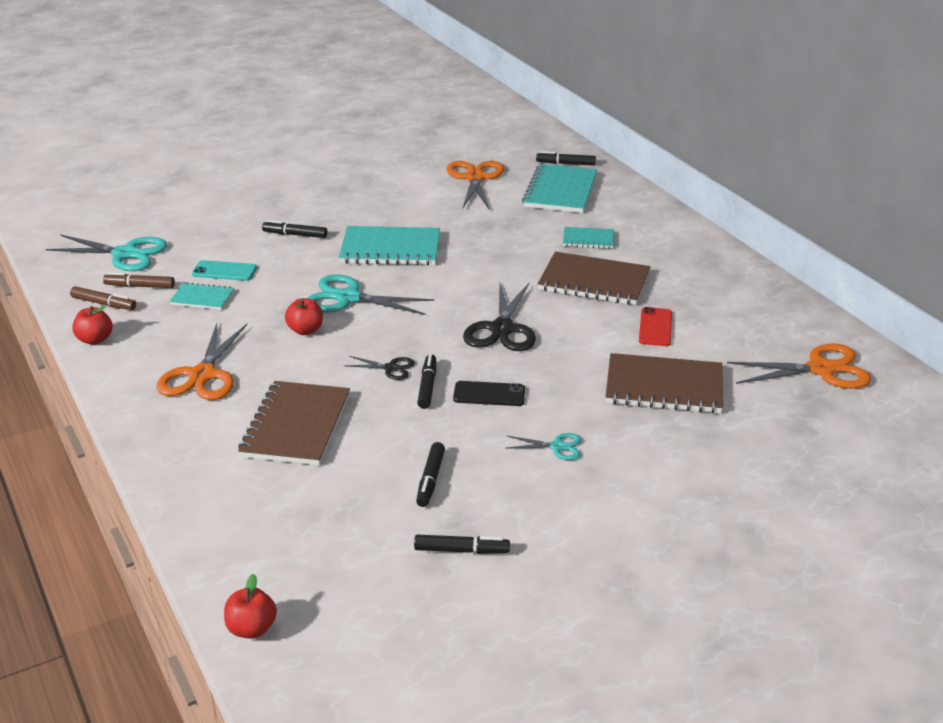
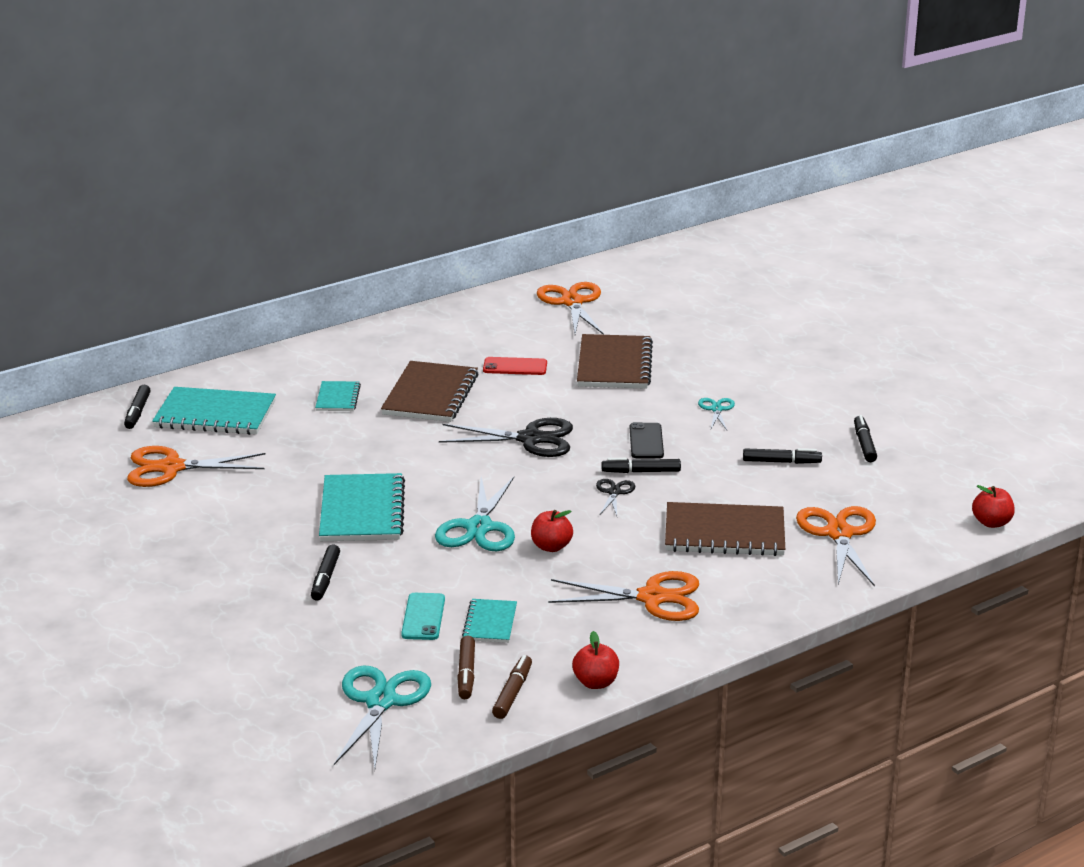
camera: 95 degrees left, 5 degrees down
(269, 501) = (839, 534): none -> orange scissors

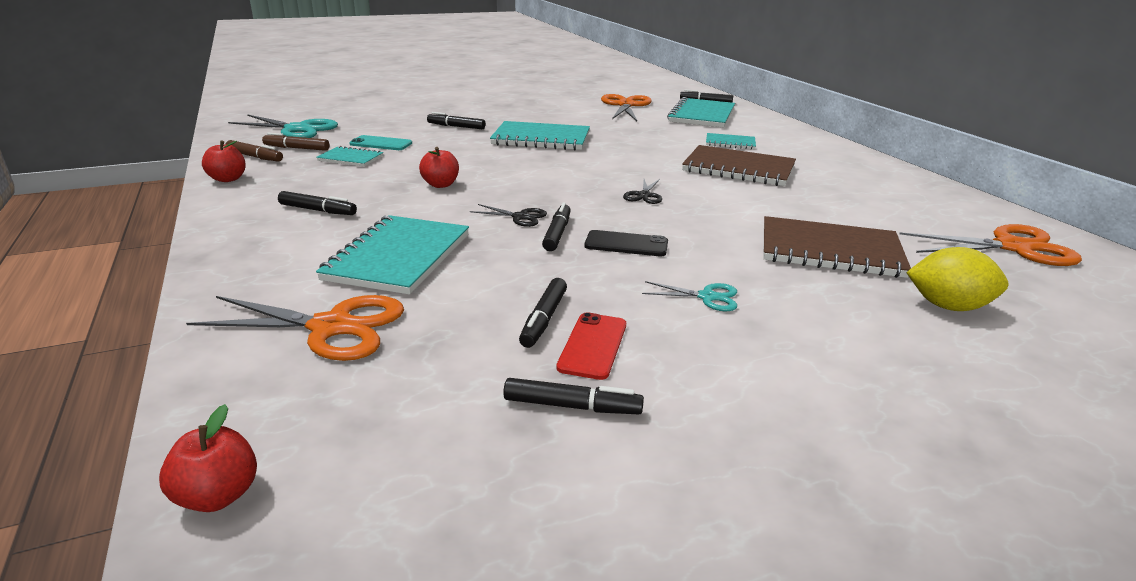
camera: 100 degrees right, 0 degrees up
(479, 528) = (491, 166): turquoise scissors -> none
(515, 367) = (808, 203): red phone -> red phone (592, 346)
(531, 439) = (644, 195): black scissors -> black scissors, size x0.51
(652, 598) = (318, 210): orange scissors -> black marker
(682, 336) = (948, 306): none -> yellow lemon
(724, 533) = (399, 257): brown notebook -> turquoise notebook

